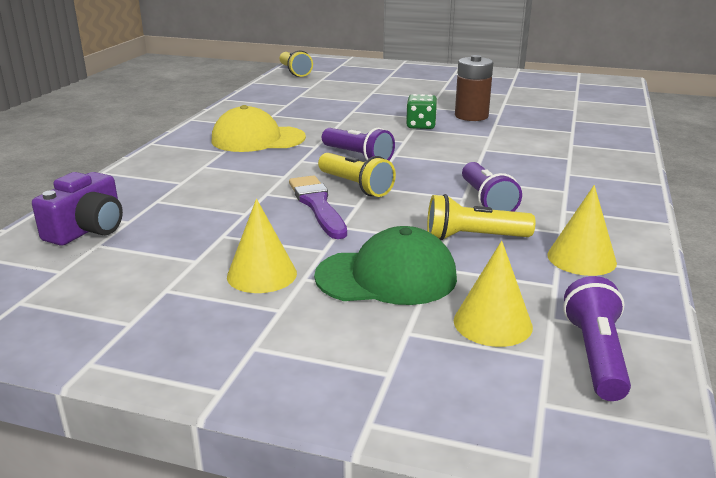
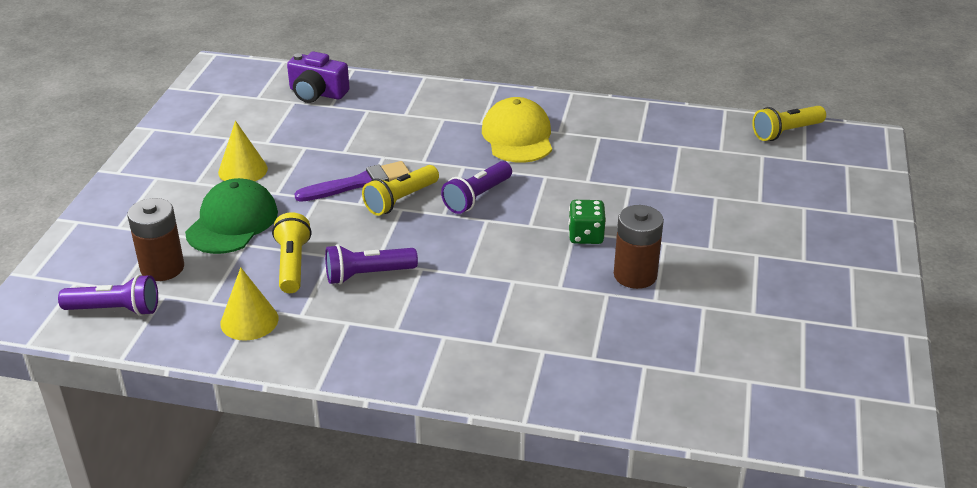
camera: 85 degrees right, 10 degrees up
(386, 277) = (232, 222): green cap -> green cap turned 150 degrees counterclockwise
(492, 323) = (162, 268): yellow cone -> brown battery

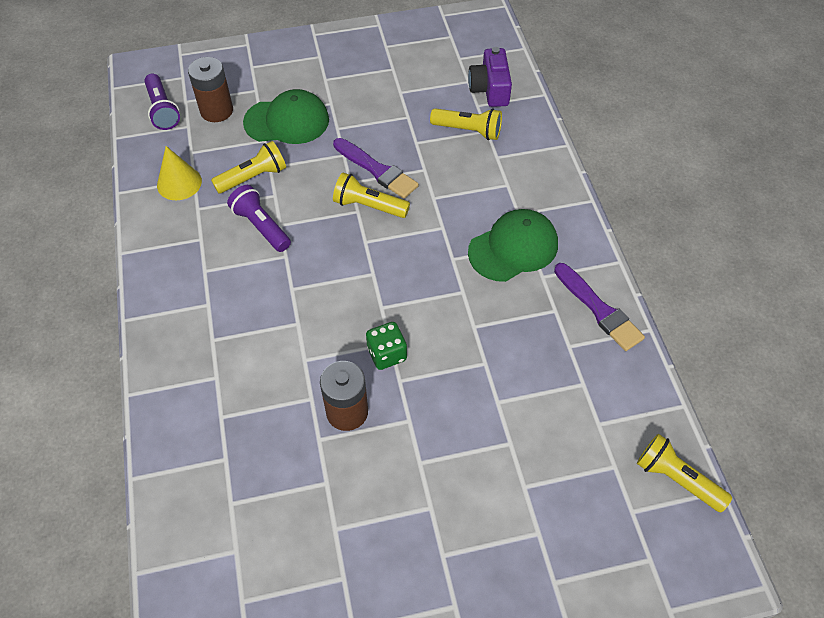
camera: 65 degrees right, 20 degrees up
(243, 170) = (355, 96): yellow cone -> none
(358, 119) = (468, 130): none -> yellow flashlight
(477, 197) = (401, 255): purple flashlight -> none
(517, 136) = (513, 248): yellow cap -> green cap
(613, 116) = (599, 309): none -> purple brush

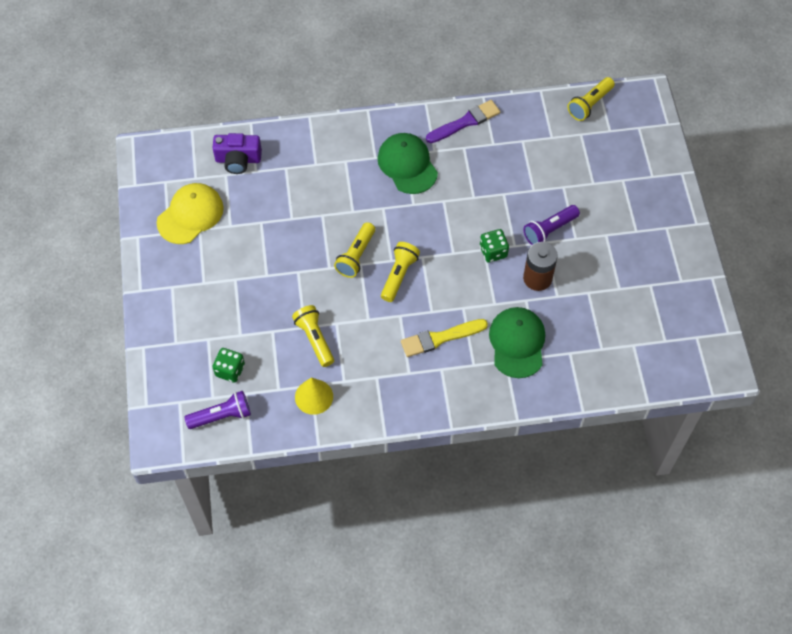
camera: 85 degrees left, 5 degrees up
(216, 111) = (230, 370): brown battery -> green dice
(252, 300) = (440, 338): none -> yellow brush
(261, 226) = (368, 333): purple flashlight -> purple flashlight (549, 230)
(287, 121) = (252, 313): green cap -> green cap (517, 343)
(377, 170) = (319, 248): purple brush -> none
(410, 59) = (190, 215): none -> yellow cap
(468, 130) = (284, 180): yellow flashlight -> yellow flashlight (399, 275)

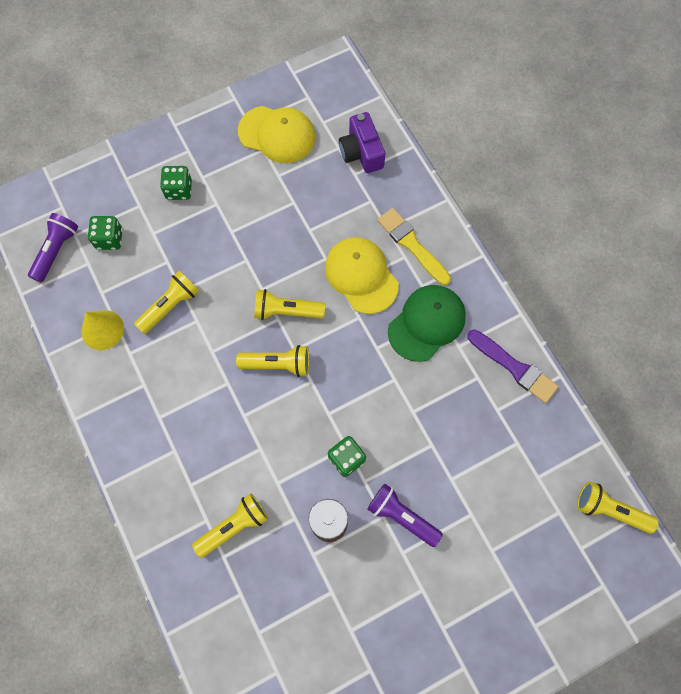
camera: 70 degrees right, 10 degrees up
(207, 304) = (179, 190): none -> green dice
(221, 416) = (56, 251): purple flashlight -> purple flashlight turned 120 degrees counterclockwise
(348, 195) = (361, 276): none -> yellow cap
(440, 338) = (213, 436): yellow brush -> yellow brush (412, 245)
(517, 343) = (234, 526): green cap -> yellow flashlight

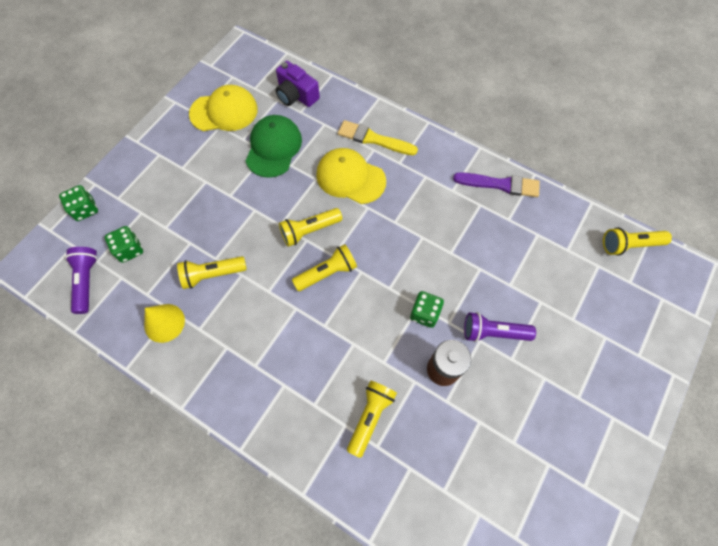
camera: 30 degrees left, 5 degrees down
(170, 306) = (212, 275): yellow flashlight -> yellow flashlight turned 120 degrees counterclockwise
(179, 190) = (168, 185): green dice -> green dice (85, 209)
(426, 323) = (419, 186): green cap -> green cap (273, 148)

